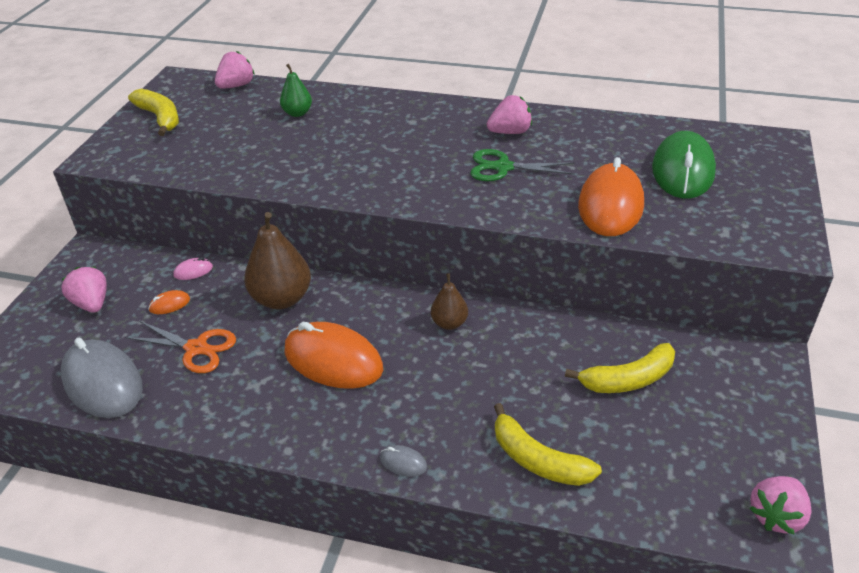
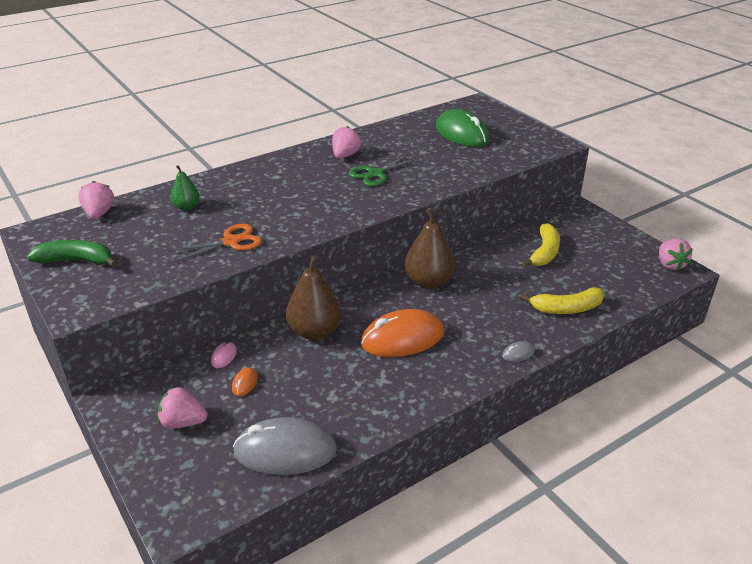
camera: 50 degrees left, 5 degrees down
(160, 118) = (76, 261): yellow banana -> green banana
(196, 348) = (311, 390): orange scissors -> orange scissors (231, 241)
(449, 323) = (429, 282): brown pear -> brown pear, size x1.79
(610, 205) = (459, 164): orange mouse -> none

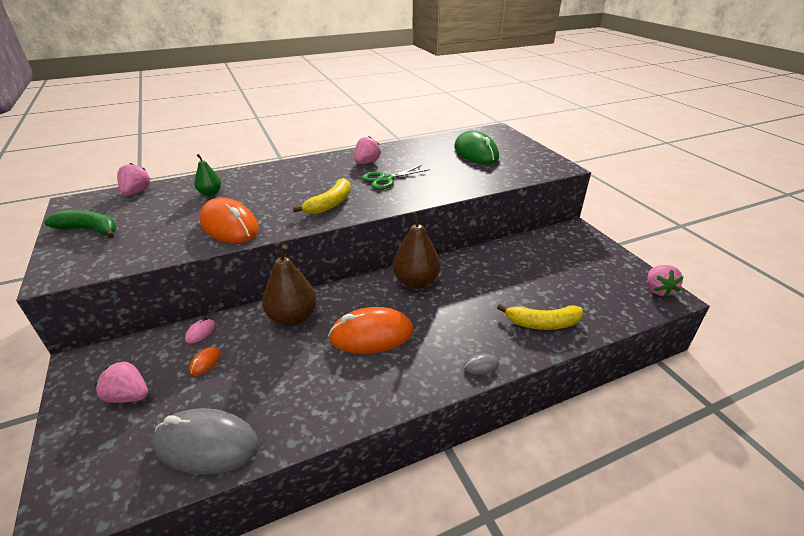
camera: 10 degrees right, 0 degrees up
(231, 241) = (229, 226): orange scissors -> orange mouse
(544, 252) = (533, 265): yellow banana -> yellow banana (330, 204)

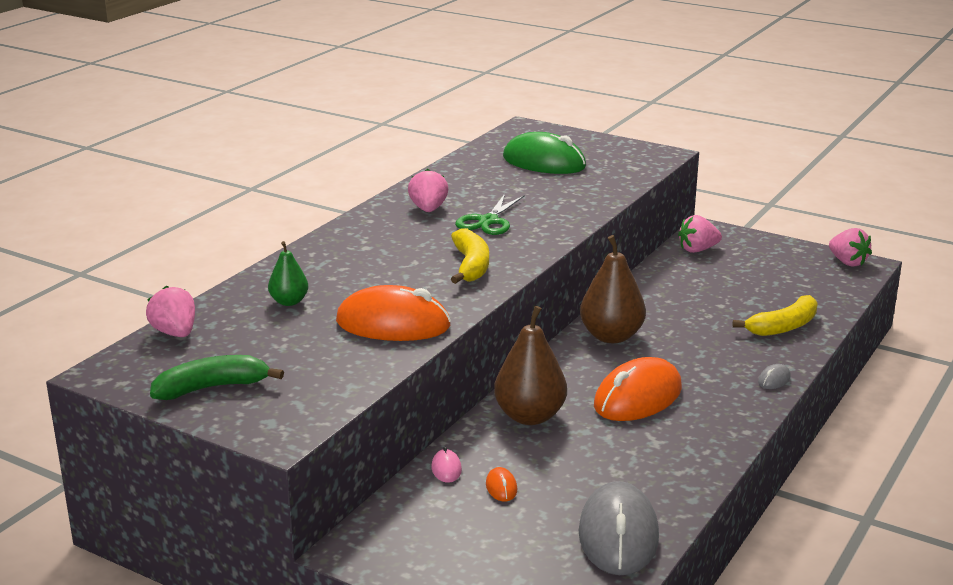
camera: 35 degrees left, 10 degrees down
(128, 396) = (469, 544): pink strawberry -> pink strawberry (697, 250)
(207, 444) = (618, 535): grey mouse -> grey mouse turned 60 degrees counterclockwise

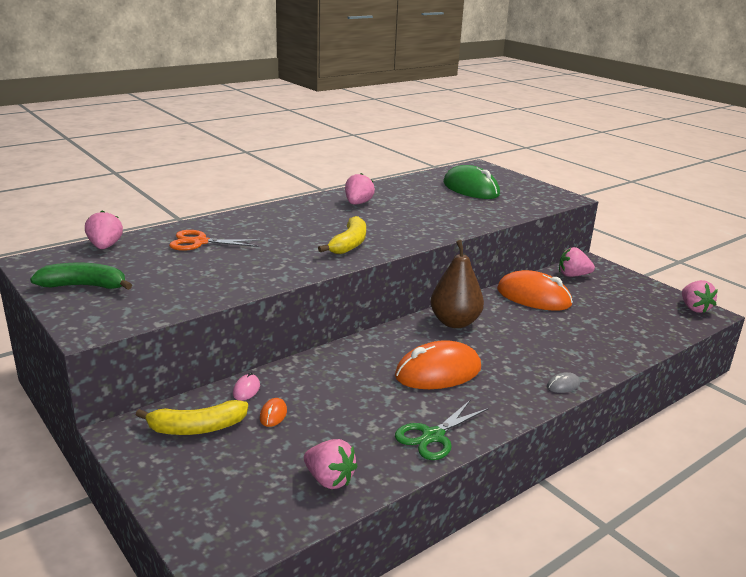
camera: 20 degrees right, 0 degrees up
(289, 302) = (199, 242): green pear -> orange scissors
(393, 324) = (252, 271): orange mouse -> orange mouse (533, 297)
(488, 221) = (392, 218): green scissors -> green scissors (433, 436)
(530, 416) = (342, 366): brown pear -> none
(618, 535) = (329, 480): grey mouse -> pink strawberry
(783, 327) = (602, 345): yellow banana -> yellow banana (197, 428)

